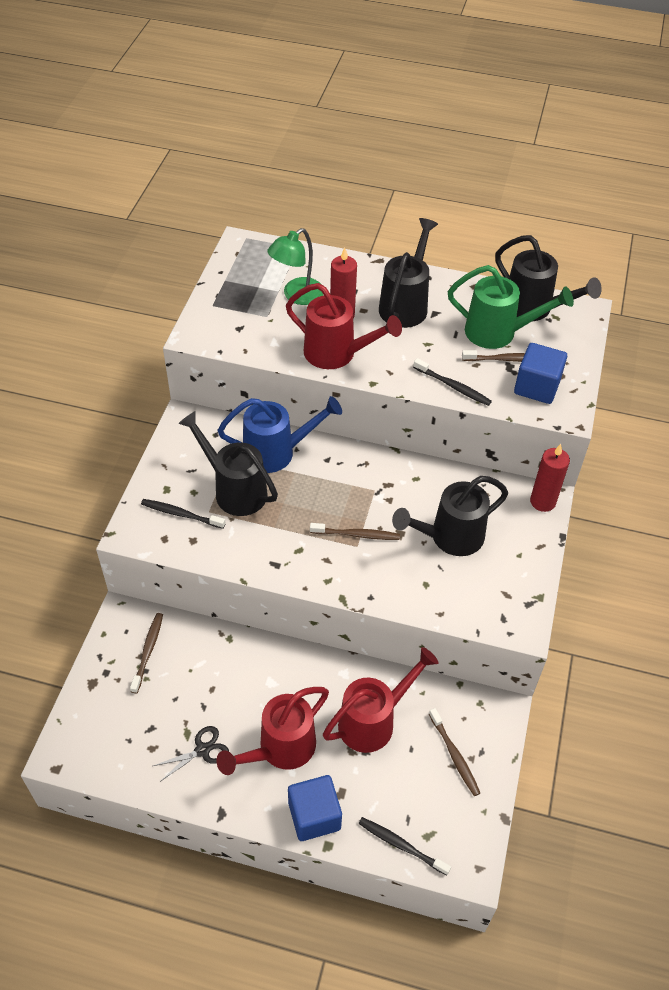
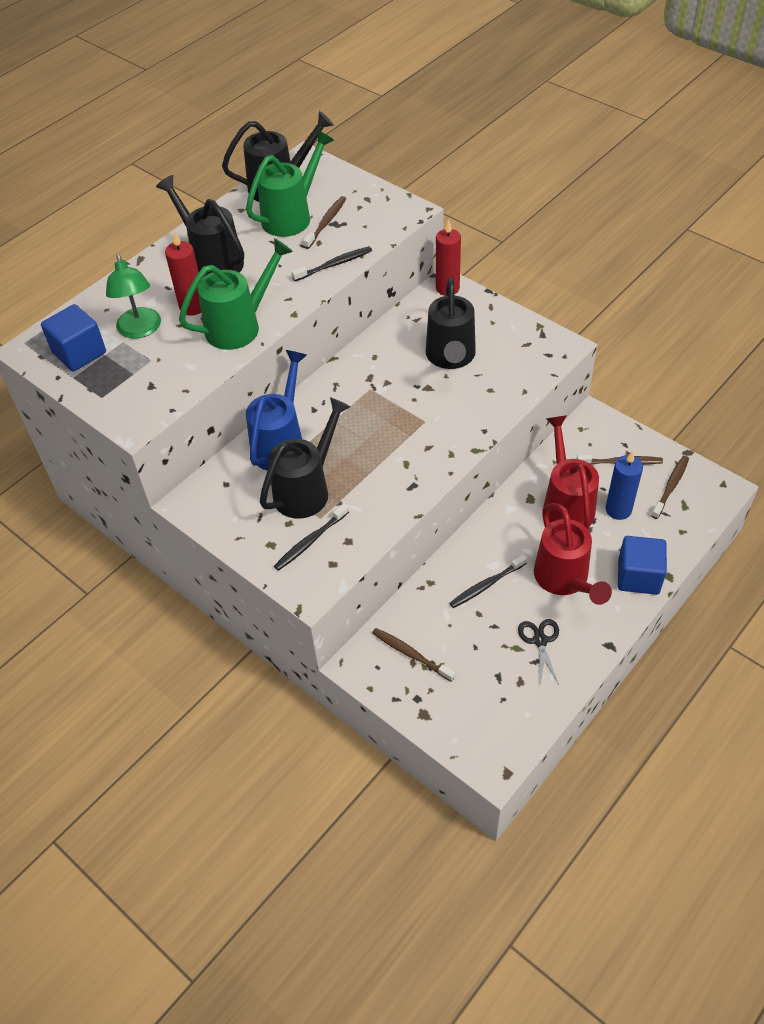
camera: 60 degrees left, 0 degrees up
(235, 490) = (306, 489): black watering can -> black watering can turned 150 degrees clockwise
(337, 354) = (240, 326): red watering can -> green watering can
(357, 535) = (412, 417): brown toothbrush -> brown toothbrush (671, 486)
(390, 771) = (618, 509): none -> blue candle
(401, 845) = (686, 526): black toothbrush -> black toothbrush (486, 585)
(537, 387) = (369, 216): blue cube -> blue cube (79, 353)

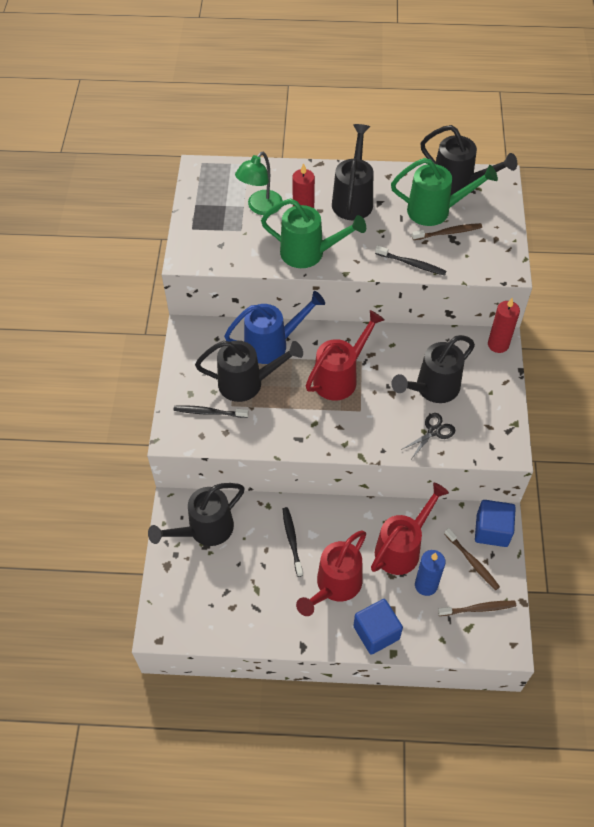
camera: 50 degrees right, 5 degrees up
(79, 353) = (216, 193): blue cube -> blue cube (492, 530)
(373, 414) = (340, 377): none -> red watering can
(411, 654) = (205, 530): brown toothbrush -> black watering can
(486, 585) = (292, 540): black toothbrush -> black toothbrush turned 60 degrees clockwise
(540, 640) = (273, 600): black scissors -> black scissors (434, 431)

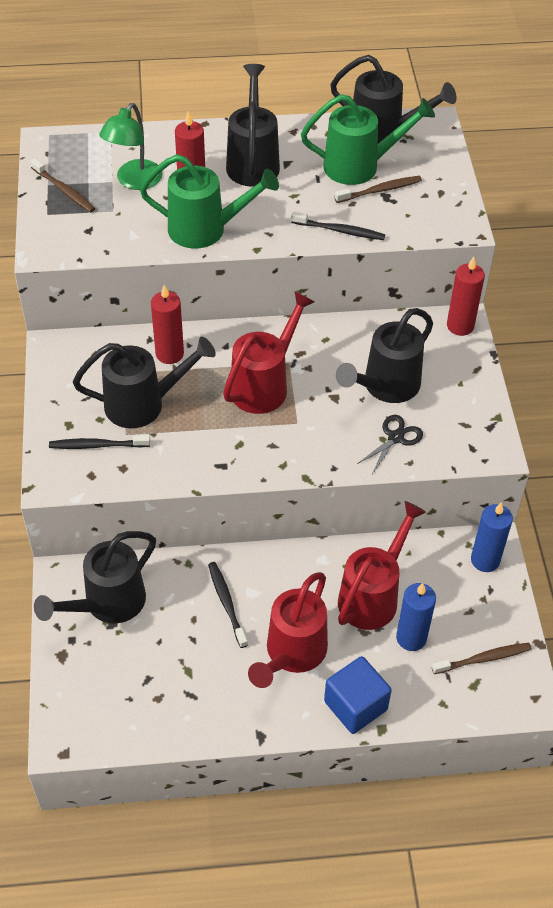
camera: 10 degrees left, 5 degrees down
(272, 344) = (169, 354): blue watering can -> red candle
(472, 562) = (466, 602): brown toothbrush -> brown toothbrush (64, 190)
(492, 530) = (485, 560): blue cube -> blue candle

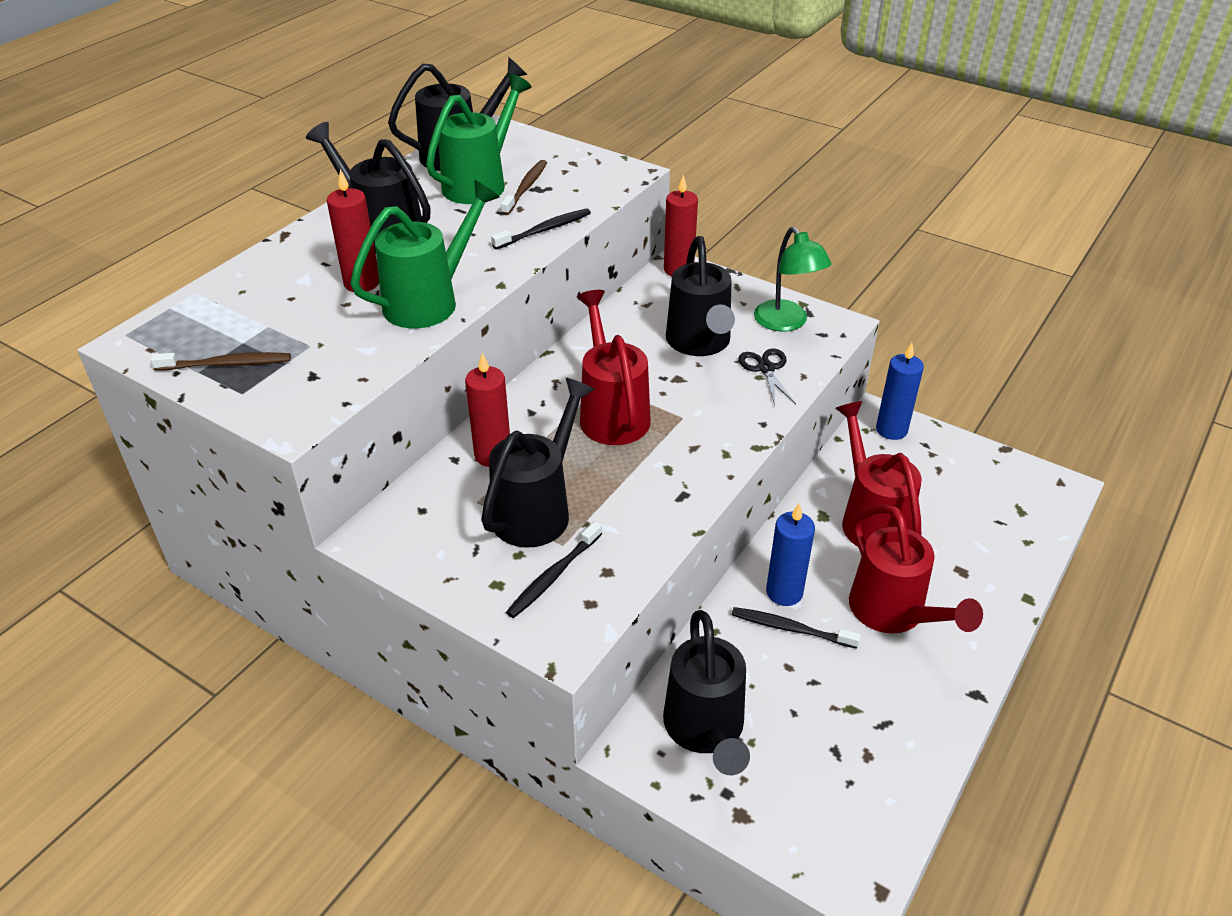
camera: 50 degrees left, 10 degrees down
(134, 181) = (292, 312): green lamp -> green lamp (786, 323)
(355, 705) = (989, 601): blue cube -> none
(411, 638) = (939, 521): blue candle -> blue candle (784, 592)
(484, 659) = (997, 489): brown toothbrush -> none

